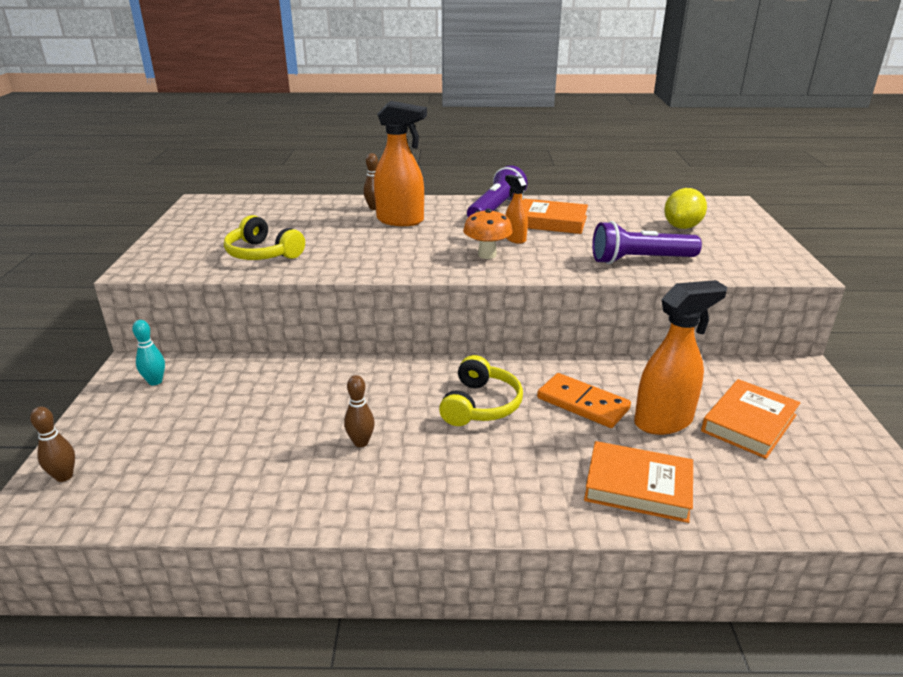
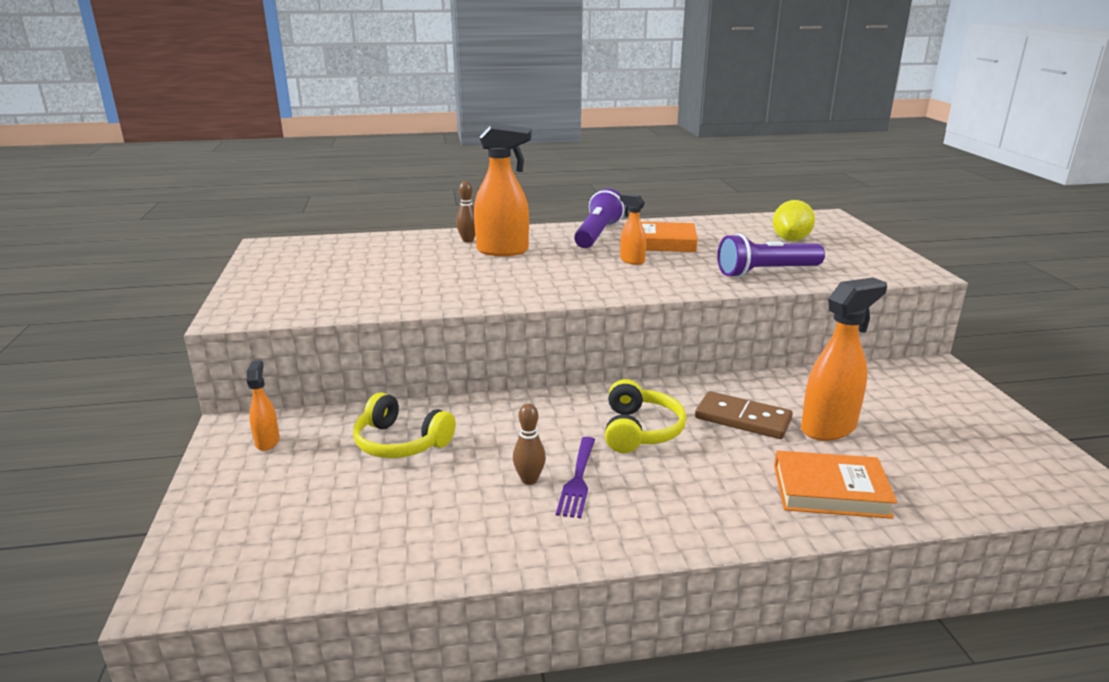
camera: 10 degrees left, 5 degrees down
(64, 476) = (201, 552): brown bowling pin -> none
(155, 381) = (267, 441): turquoise bowling pin -> orange spray bottle
(263, 253) = (368, 292): yellow headphones -> yellow headphones (401, 442)
(404, 447) = (578, 480): none -> purple fork
(487, 255) = (611, 277): orange mushroom -> none
(582, 403) = (742, 419): orange domino -> brown domino
(749, 423) = (909, 421): orange book -> none

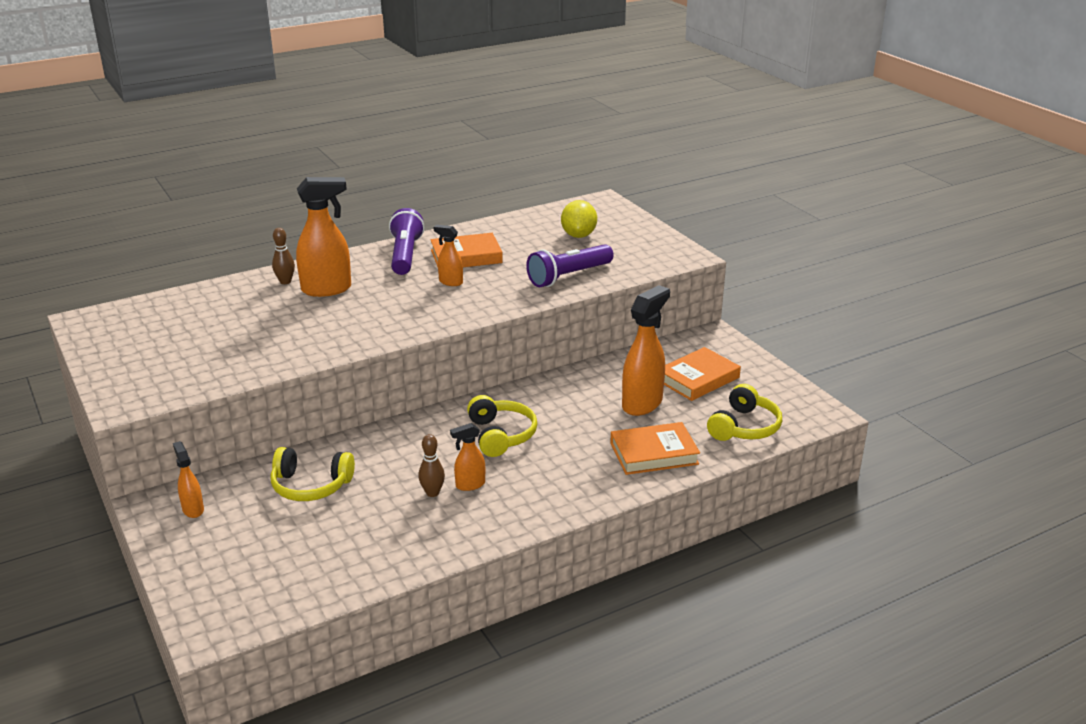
camera: 20 degrees left, 5 degrees up
(578, 480) = (470, 485): purple fork -> orange spray bottle
(742, 419) = (576, 409): brown domino -> none
(909, 412) = (697, 379): none -> orange book
(967, 482) = (744, 427): none -> yellow headphones

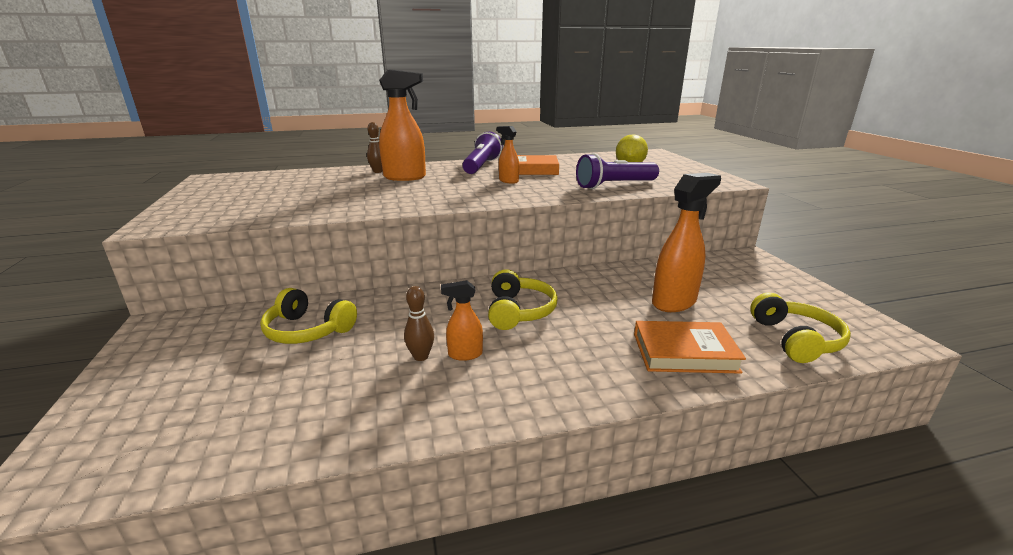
camera: 15 degrees right, 5 degrees down
(193, 509) = (184, 335): orange spray bottle -> none
(697, 379) = (735, 288): orange book -> none
(744, 427) = (795, 339): yellow headphones -> yellow headphones turned 45 degrees counterclockwise

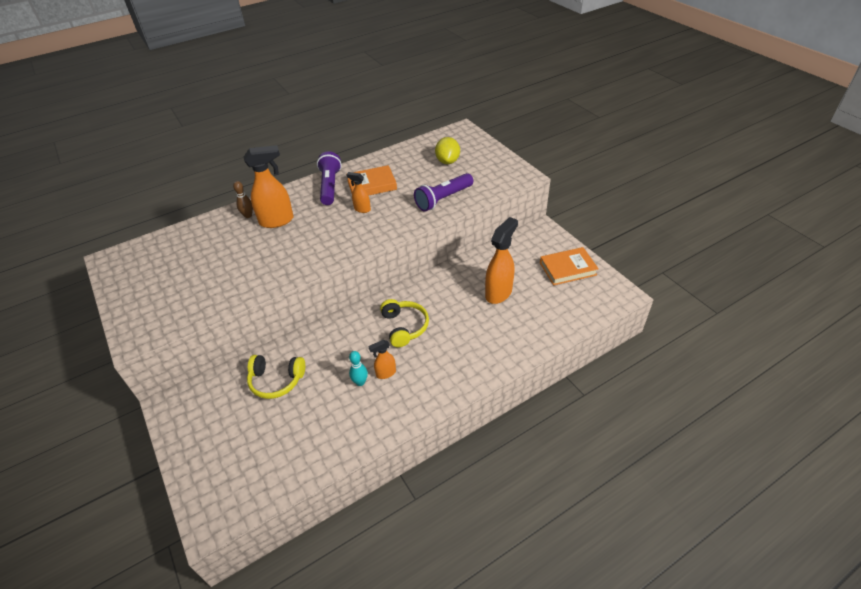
camera: 15 degrees left, 20 degrees up
(421, 356) = (360, 382): brown bowling pin -> turquoise bowling pin
(684, 352) = (510, 337): orange book -> orange book (567, 269)
(795, 339) = (569, 309): yellow headphones -> none

